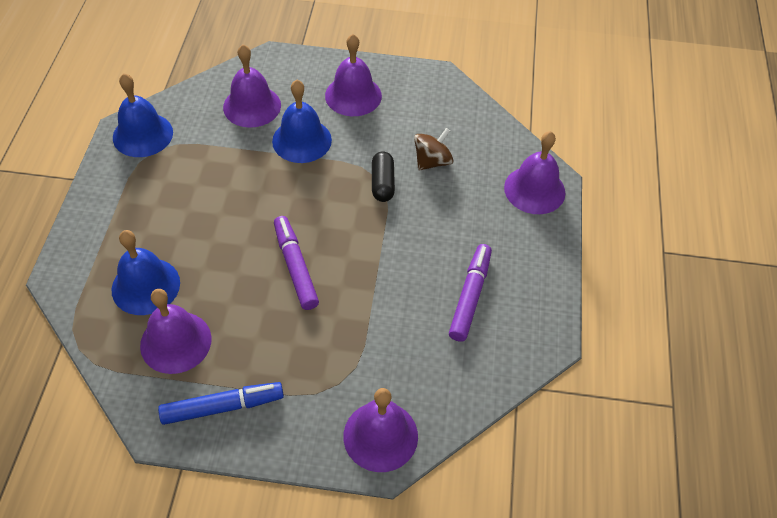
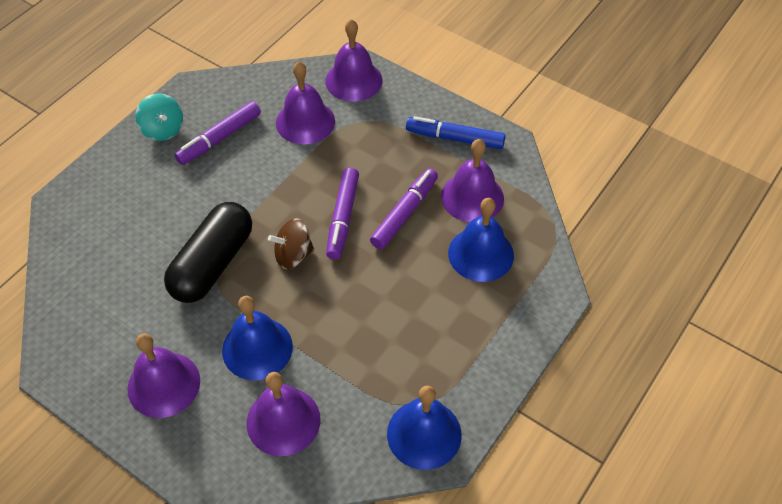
camera: 150 degrees left, 0 degrees up
(238, 295) = (404, 214): none -> purple marker
(382, 183) = (213, 264): black capsule -> black capsule, size x1.88
(432, 161) = (149, 266): brown spinning top -> brown spinning top (293, 255)
(532, 282) = (163, 129): none -> turquoise spinning top
(534, 190) = (85, 200): purple bell -> purple bell (305, 122)

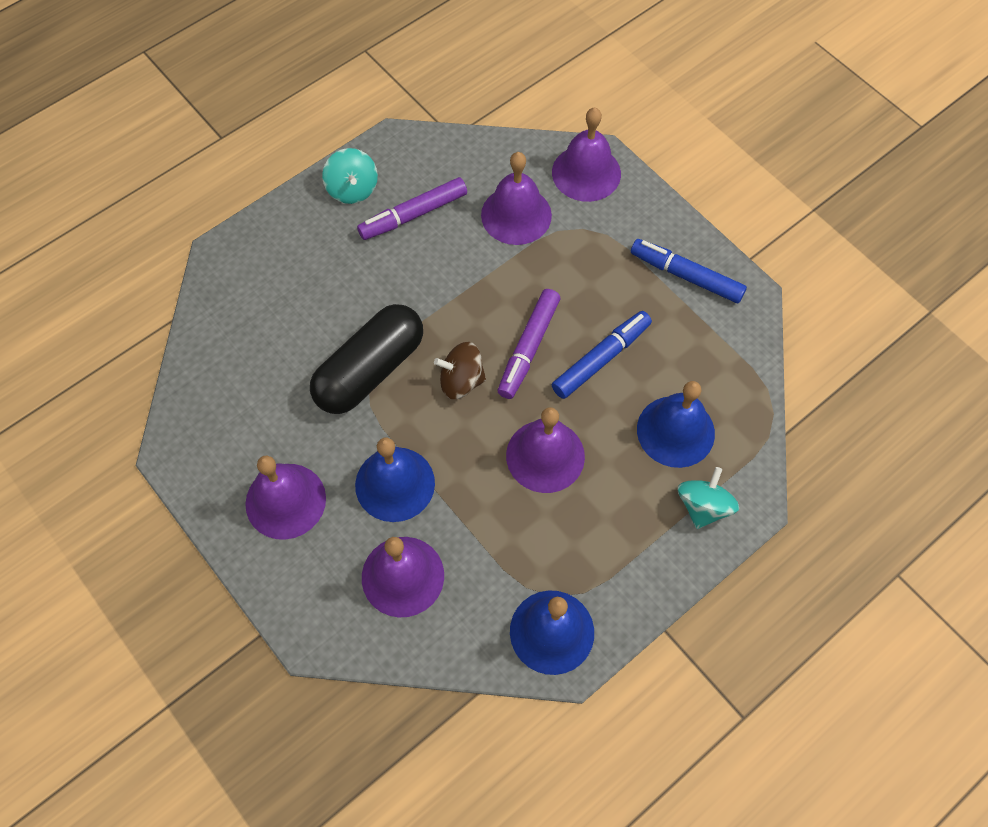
camera: 15 degrees right, 10 degrees up
(404, 214) = (600, 359): purple marker -> blue marker
(472, 197) = (685, 356): purple bell -> purple bell (545, 456)
(520, 305) = (703, 506): none -> turquoise spinning top

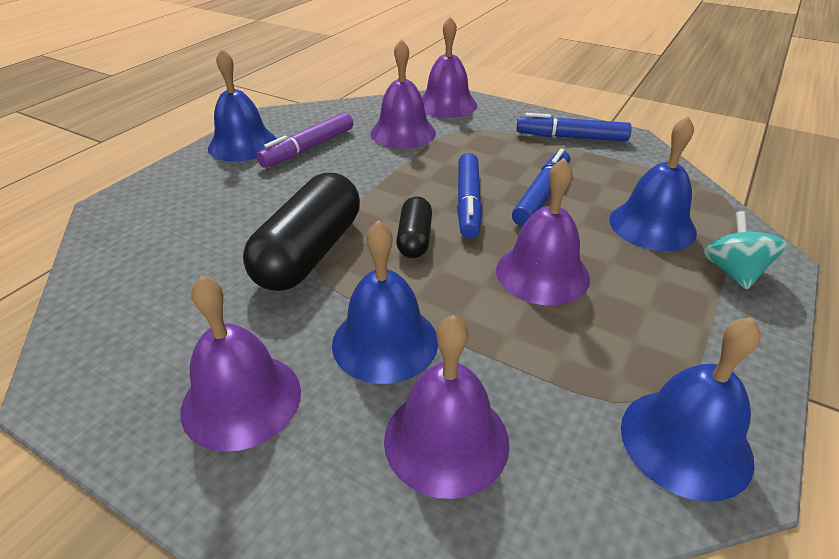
camera: 20 degrees left, 25 degrees down
(352, 189) = (243, 144): turquoise spinning top -> blue bell
(461, 381) = (415, 239): brown spinning top -> black capsule
(529, 347) = (468, 202): purple marker -> blue marker

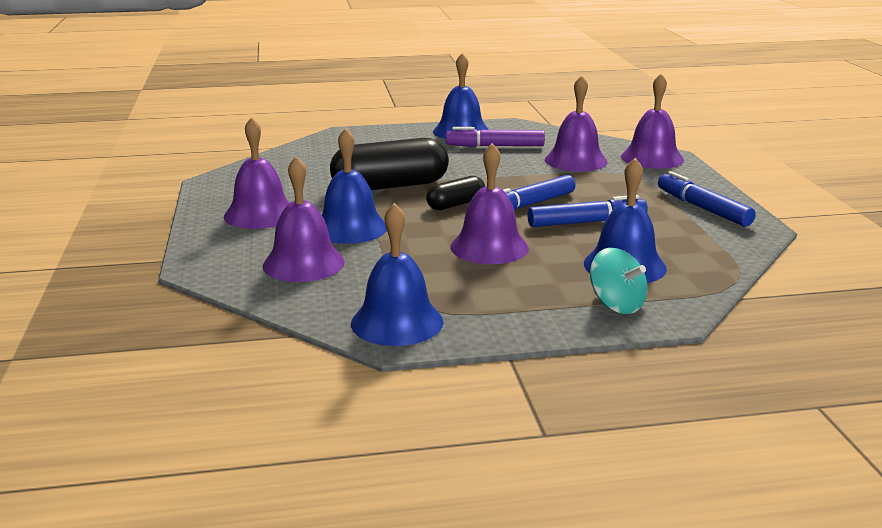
camera: 50 degrees right, 15 degrees down
(732, 271) = (616, 305): turquoise spinning top -> turquoise spinning top turned 90 degrees clockwise

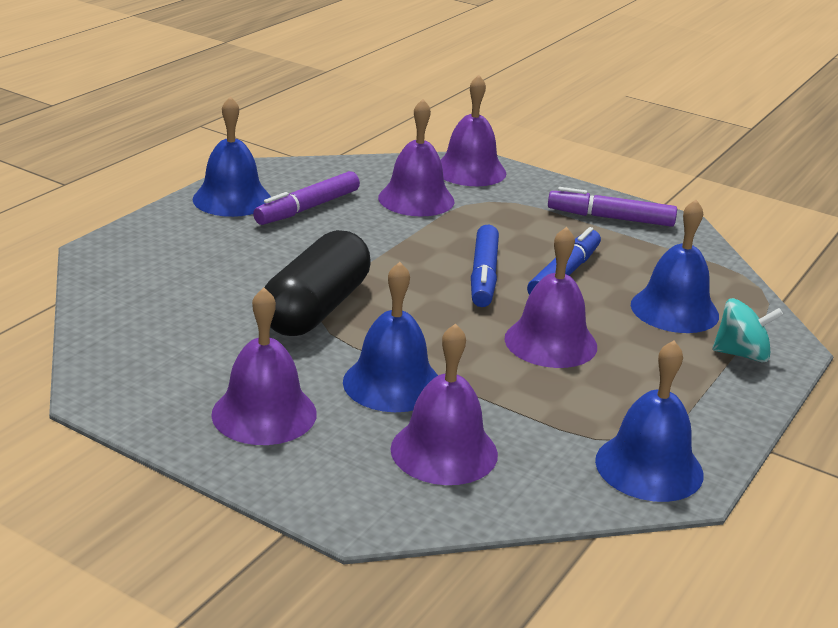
camera: 50 degrees left, 5 degrees up
(455, 204) = (424, 304): black capsule -> none
(703, 208) = (611, 218): blue marker -> purple marker

